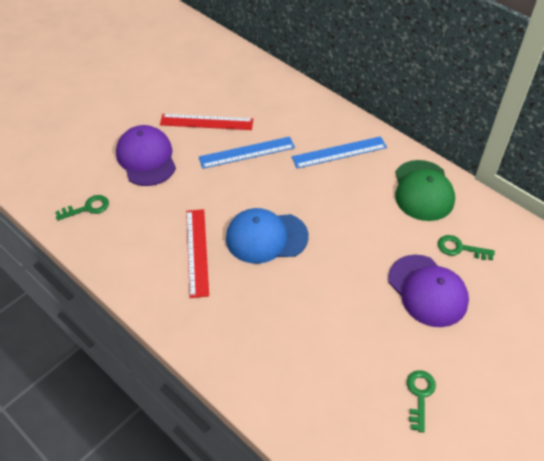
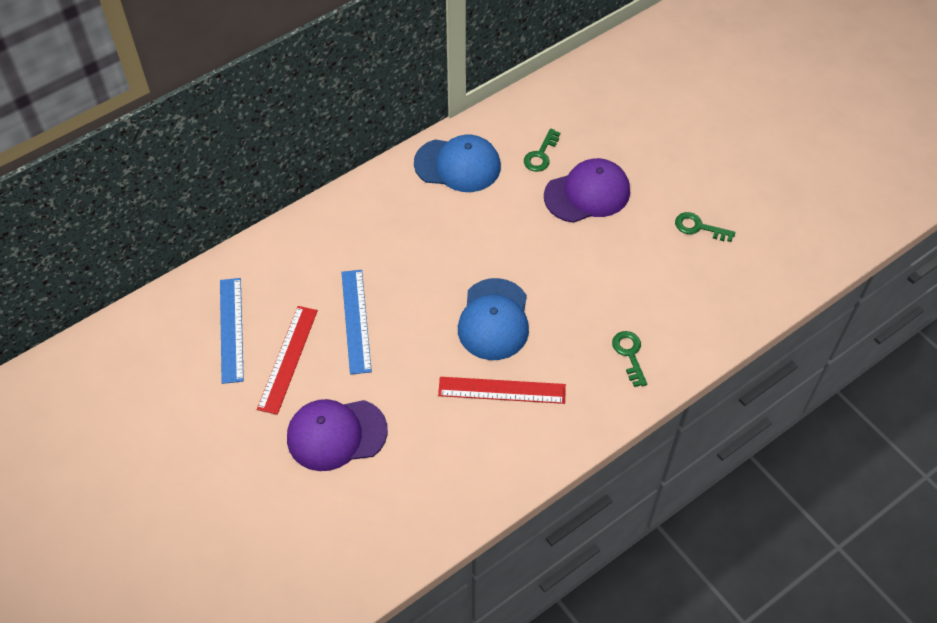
camera: 80 degrees left, 5 degrees up
(87, 208) = (408, 508): green key -> green key (629, 354)
(339, 152) = (381, 228): blue ruler -> blue ruler (231, 329)
(423, 191) = (458, 165): green cap -> blue cap

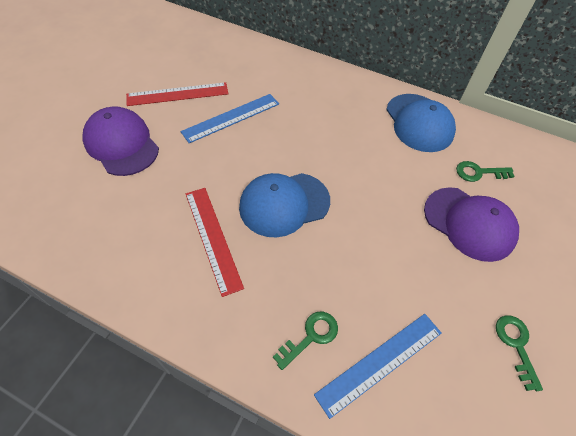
camera: 60 degrees right, 0 degrees up
(231, 329) = (188, 59): blue ruler -> blue ruler (380, 363)

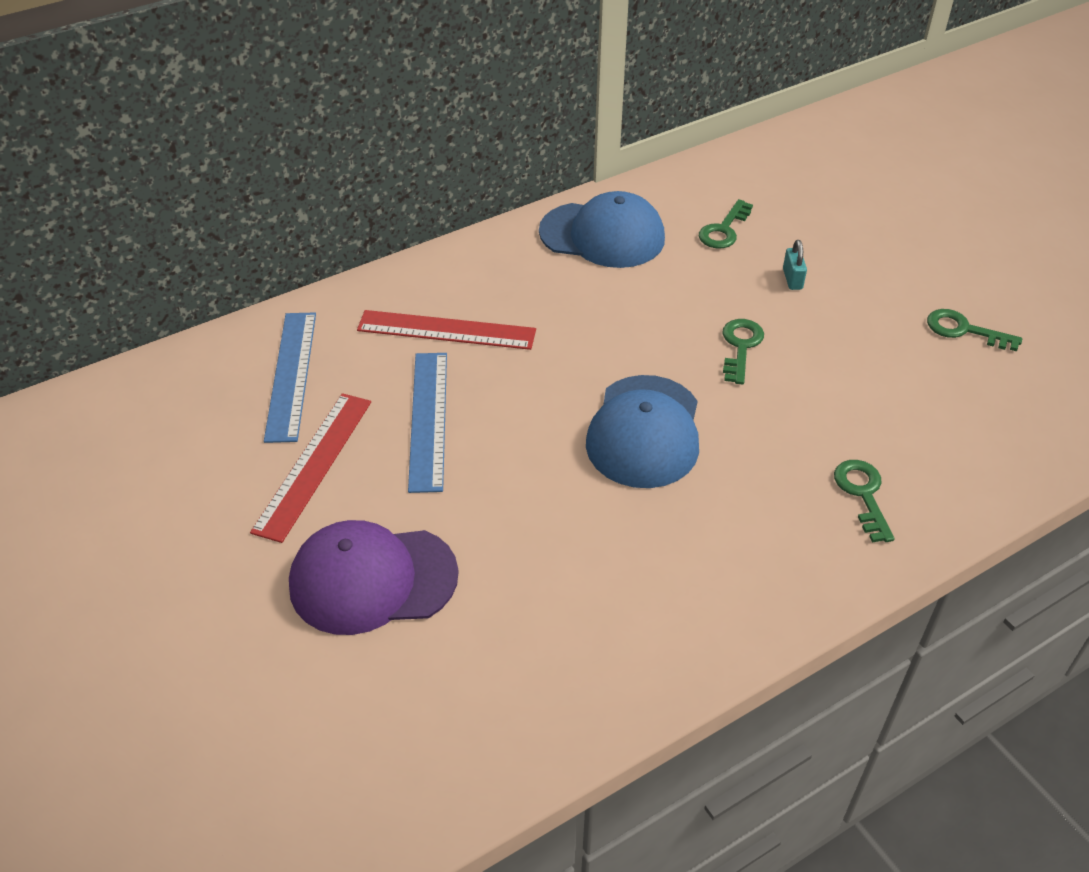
camera: 55 degrees left, 10 degrees down
(212, 238) = (652, 533): red ruler -> red ruler (446, 330)
(380, 363) = (929, 448): blue ruler -> blue ruler (291, 375)
(386, 221) = (740, 347): none -> green key
(469, 223) = (792, 279): purple cap -> turquoise padlock

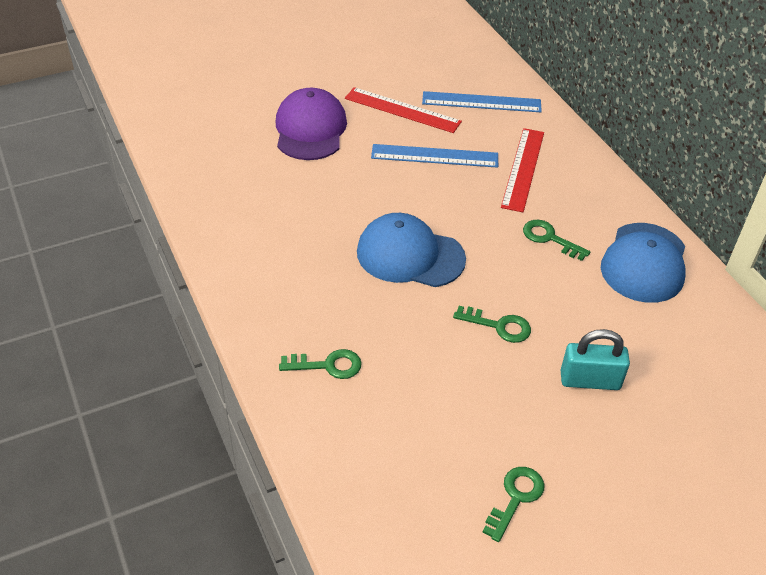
camera: 95 degrees right, 0 degrees up
(724, 230) = (661, 345): green key -> green key (550, 238)
(792, 279) = (590, 380): turquoise padlock -> turquoise padlock, size x1.78

